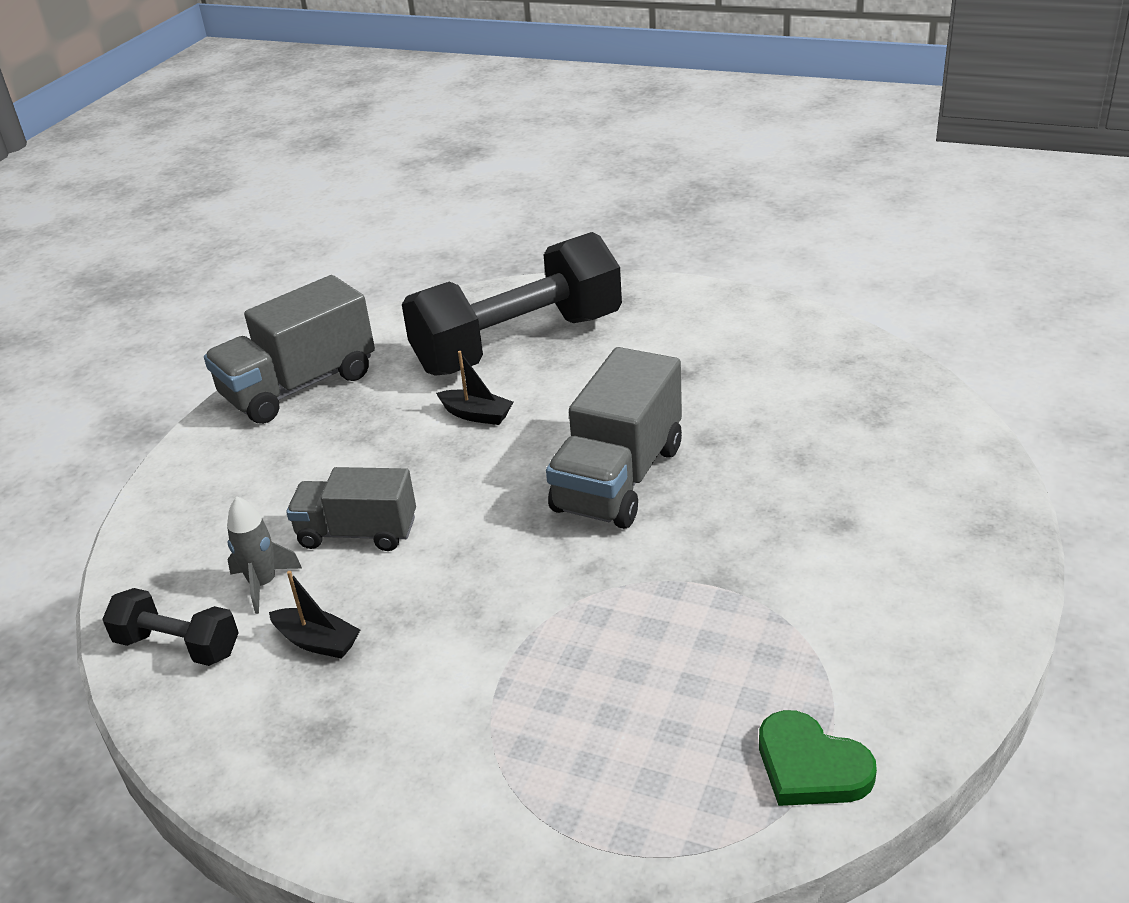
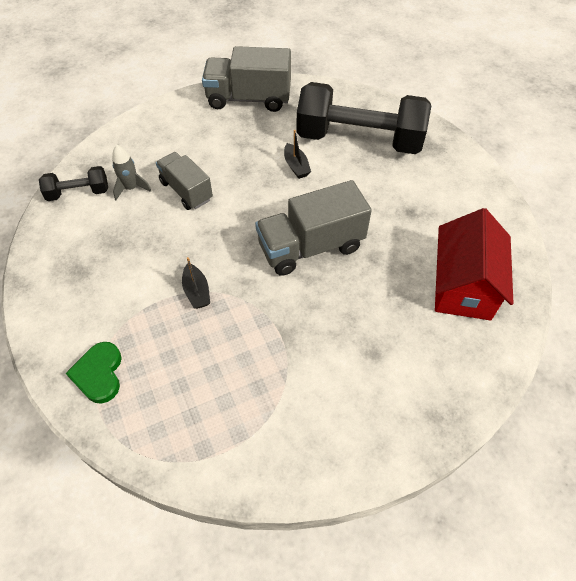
camera: 40 degrees right, 20 degrees up
(178, 646) = (78, 193): black dumbbell -> black dumbbell turned 75 degrees counterclockwise
(317, 642) = (118, 230): black boat -> black boat (197, 291)
(810, 766) = (206, 453): green heart -> green heart (99, 374)
(837, 400) = (463, 286): none -> red house

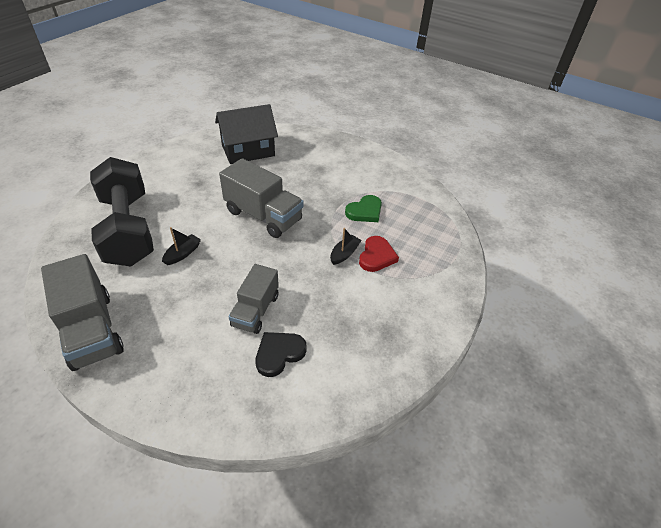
camera: 125 degrees left, 10 degrees down
(78, 193) = (314, 395): black dumbbell -> none
(99, 374) = (440, 268): green heart -> green heart (365, 211)
(131, 188) = (279, 354): grey rocket -> black heart
(169, 320) = (376, 256): none -> red heart
(463, 286) = (248, 151): red house -> black house

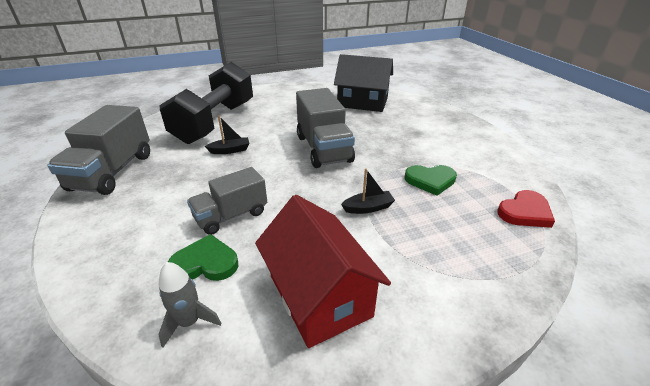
camera: 40 degrees right, 10 degrees down
(279, 354) = (205, 263): black heart -> green heart
(314, 393) = (189, 322): none -> grey rocket
(371, 330) = (319, 295): none -> red house
(376, 256) = (403, 225): red heart -> red heart (525, 212)

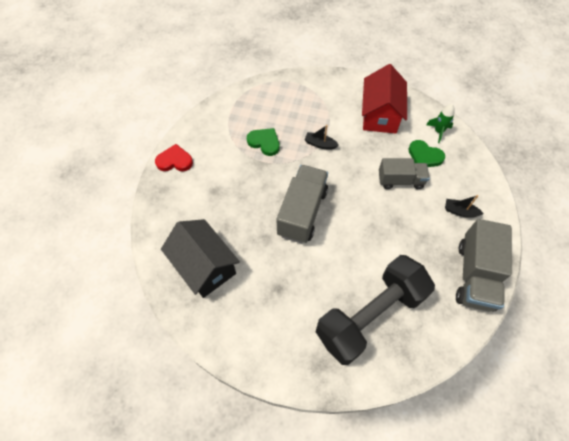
camera: 145 degrees left, 25 degrees up
(113, 172) = (475, 275): grey truck -> grey truck turned 150 degrees clockwise
(189, 322) = (438, 131): grey rocket -> green rocket
(230, 150) = (375, 253): black boat -> black boat (460, 211)
(525, 212) = (244, 99): red heart -> red heart (175, 161)

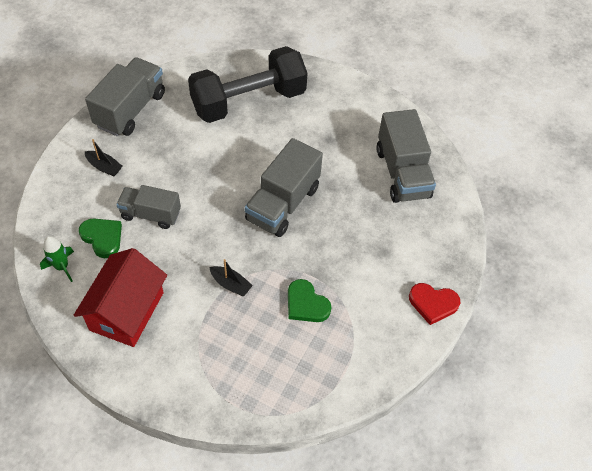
camera: 170 degrees left, 5 degrees down
(204, 266) = (402, 173): black house -> grey truck

